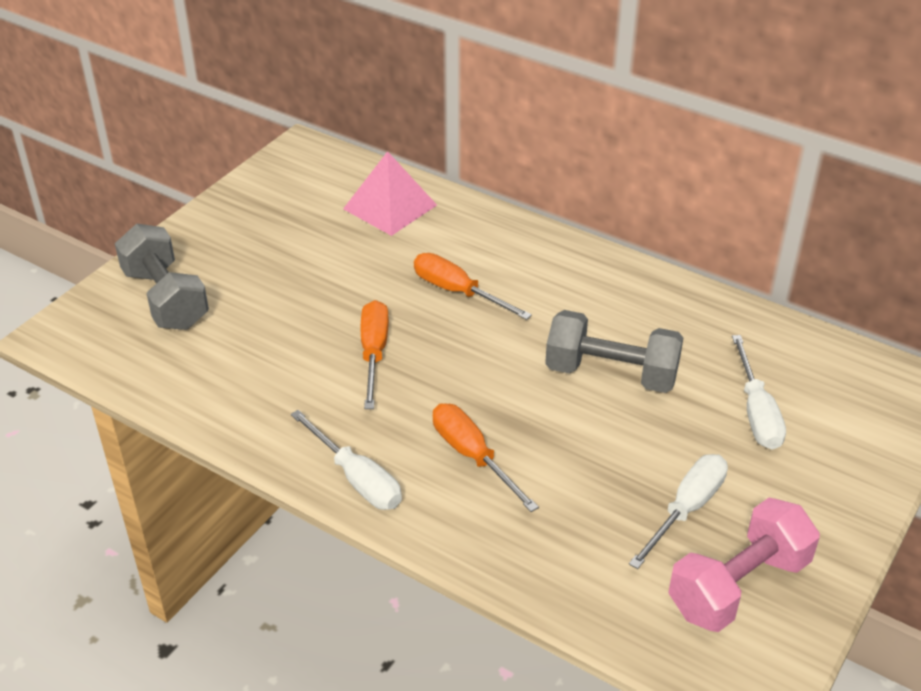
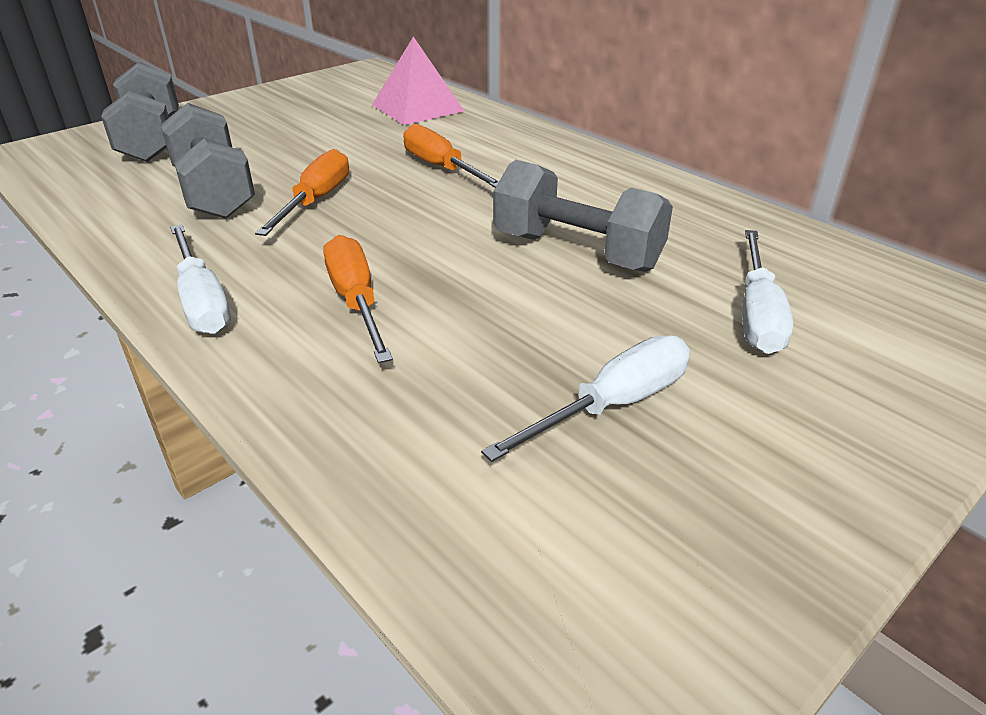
camera: 15 degrees right, 5 degrees down
(278, 358) = (214, 192): none -> grey dumbbell
(738, 586) = (656, 524): pink dumbbell -> none

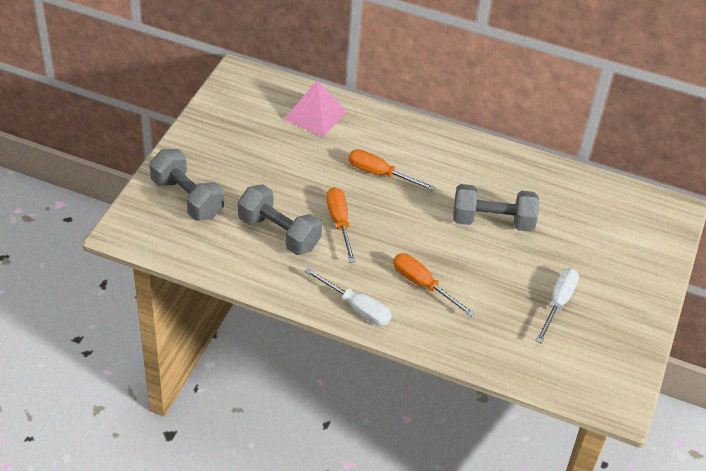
camera: 30 degrees left, 10 degrees up
(757, 314) = (585, 237): white screwdriver -> none

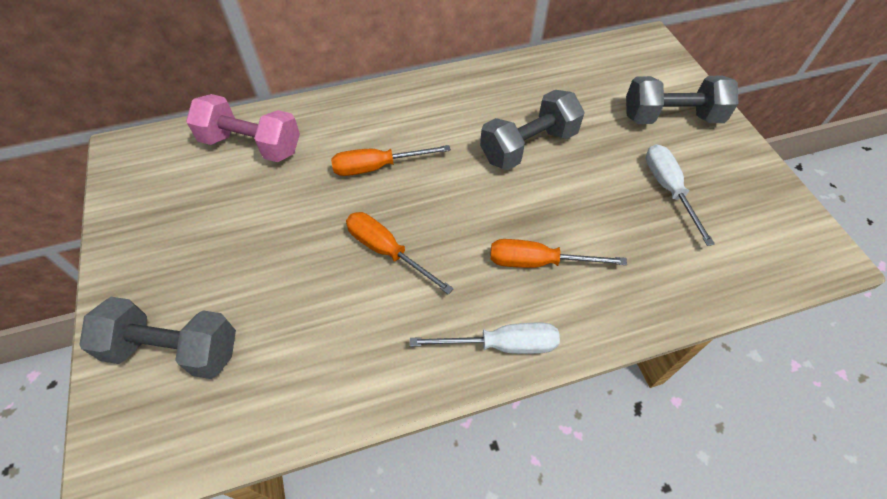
camera: 35 degrees left, 10 degrees up
(279, 233) = (330, 313): grey dumbbell -> grey dumbbell (671, 117)
(315, 115) = (251, 145): pink pyramid -> pink dumbbell

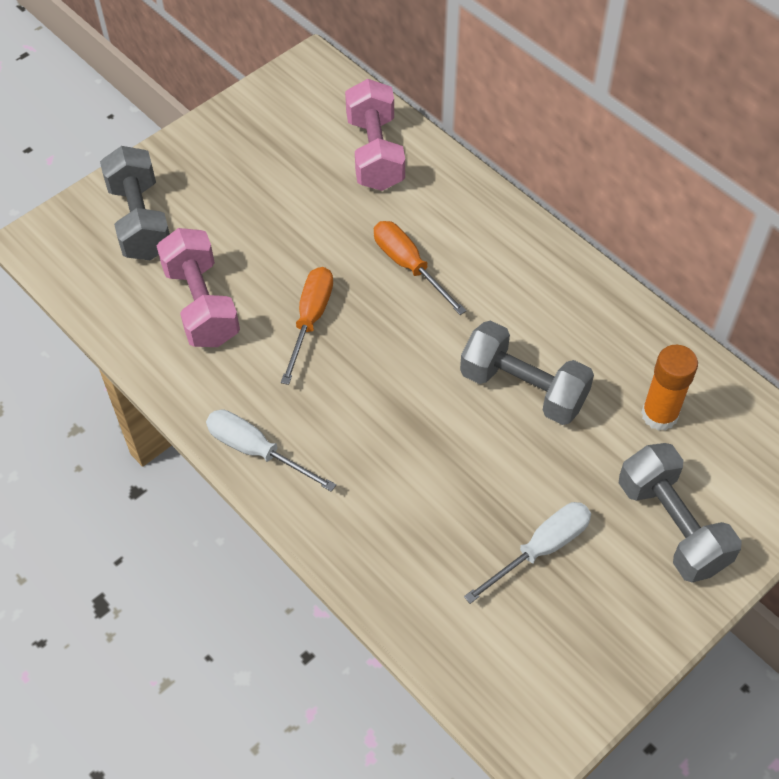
camera: 65 degrees right, 0 degrees up
(314, 331) = (201, 305): none -> pink dumbbell
(502, 345) = (256, 451): white screwdriver -> white screwdriver turned 150 degrees clockwise
(538, 262) = (366, 450): orange screwdriver -> none
(583, 89) = (659, 415): none -> orange glue stick

